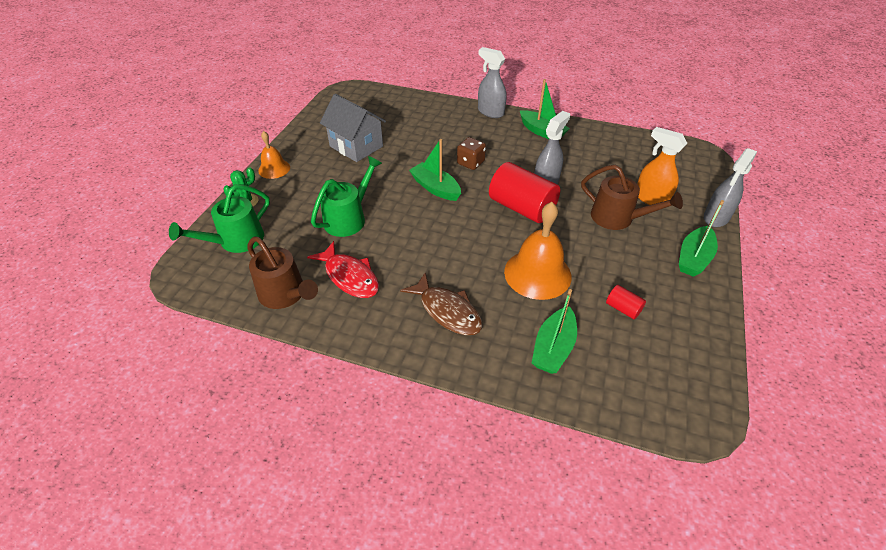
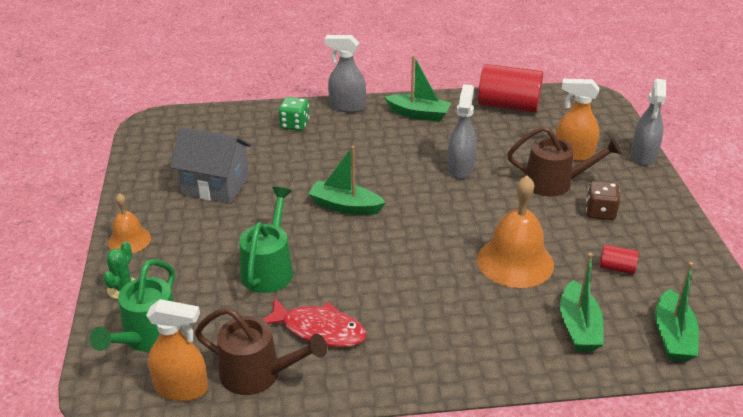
camera: 25 degrees left, 10 degrees down
(230, 286) = (182, 388): none -> orange spray bottle
(442, 116) = (294, 125): none -> green dice
(447, 311) = (451, 329): brown fish -> none
(470, 163) = (365, 168): brown dice -> brown dice (600, 212)
(521, 208) = (453, 200): red cylinder -> red cylinder (508, 105)
(693, 258) = (648, 200): green boat -> green boat (672, 336)

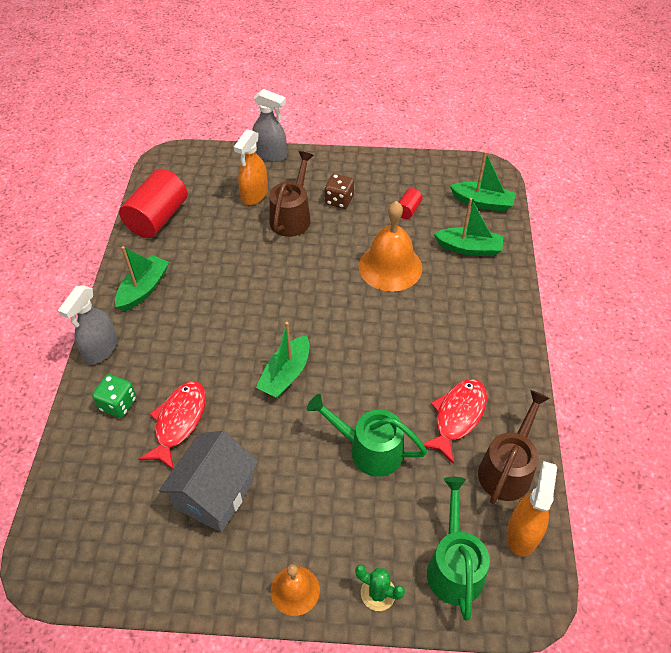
camera: 80 degrees left, 15 degrees up
(147, 337) = (454, 565): green watering can -> green watering can turned 120 degrees counterclockwise
(282, 156) = (179, 422): none -> red fish
(460, 168) = (250, 275): grey spray bottle -> none

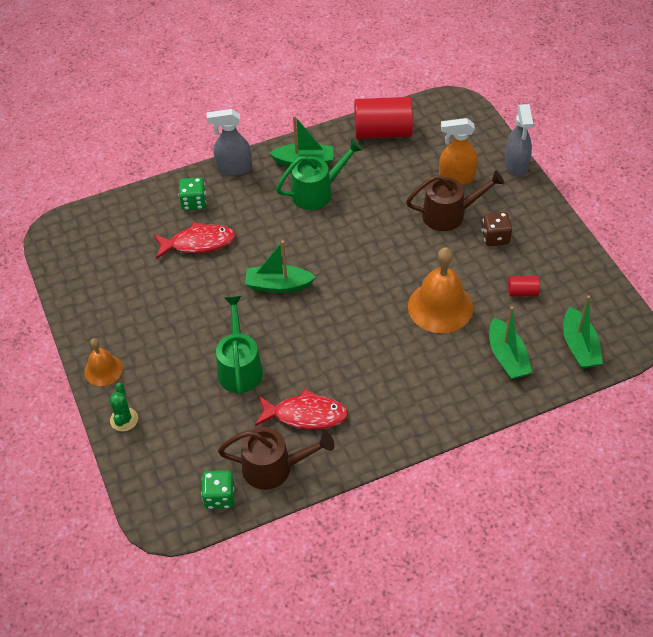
camera: 65 degrees right, 0 degrees up
(214, 494) = (152, 291): grey house -> none
(454, 565) = (168, 459): green watering can -> green watering can (317, 192)
(522, 533) = (219, 497): orange spray bottle -> green dice

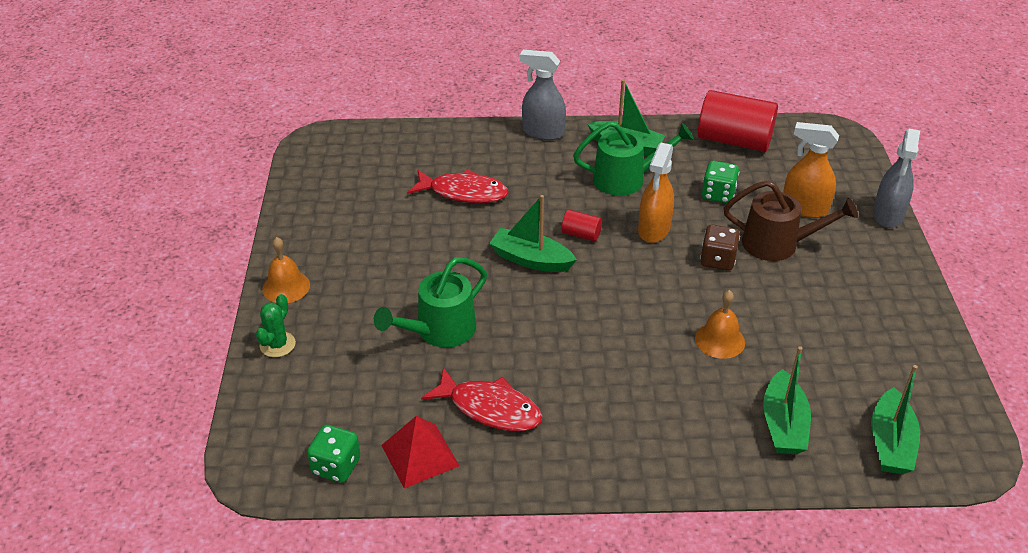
camera: 20 degrees right, 10 degrees down
(194, 202) = (480, 153): green dice -> green dice (718, 194)
(239, 367) = (439, 331): green watering can -> green watering can turned 150 degrees counterclockwise
(274, 467) = (420, 455): brown watering can -> red pyramid
(356, 230) = (654, 230): none -> orange spray bottle
(440, 307) = (720, 340): orange bell -> orange bell, size x0.57
(495, 238) = (826, 285): brown dice -> brown dice (717, 260)
(522, 292) = (836, 355): red cylinder -> red cylinder (581, 234)

